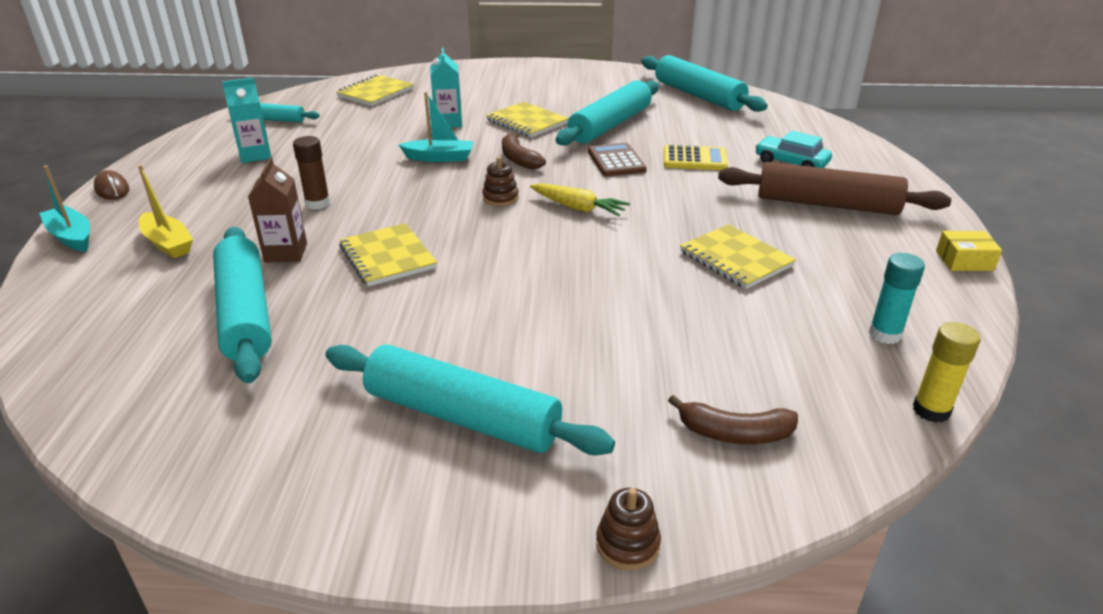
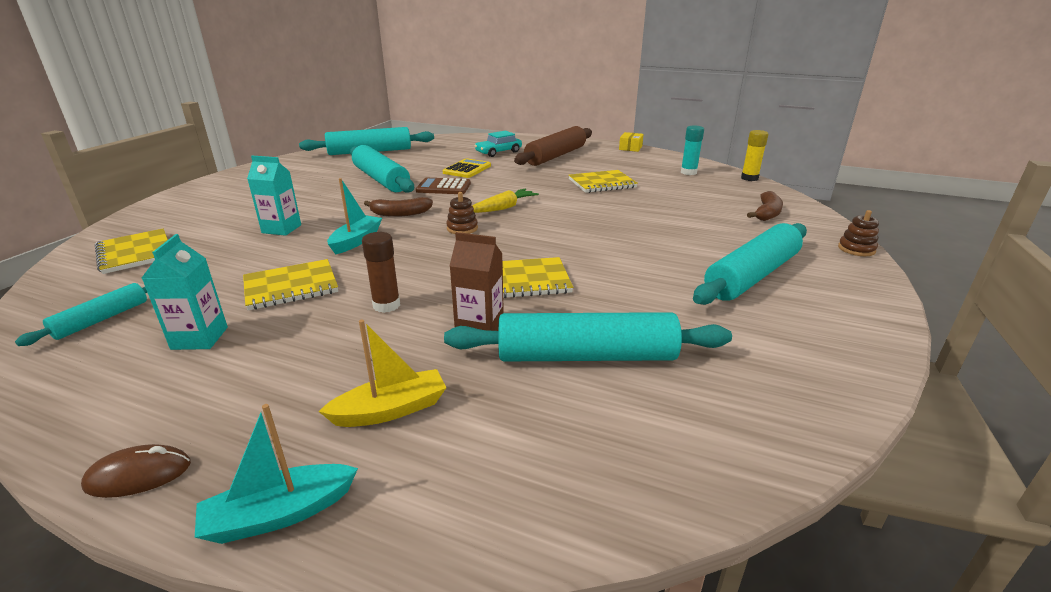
camera: 70 degrees left, 5 degrees down
(527, 122) = (332, 202): yellow notebook -> yellow notebook (291, 287)

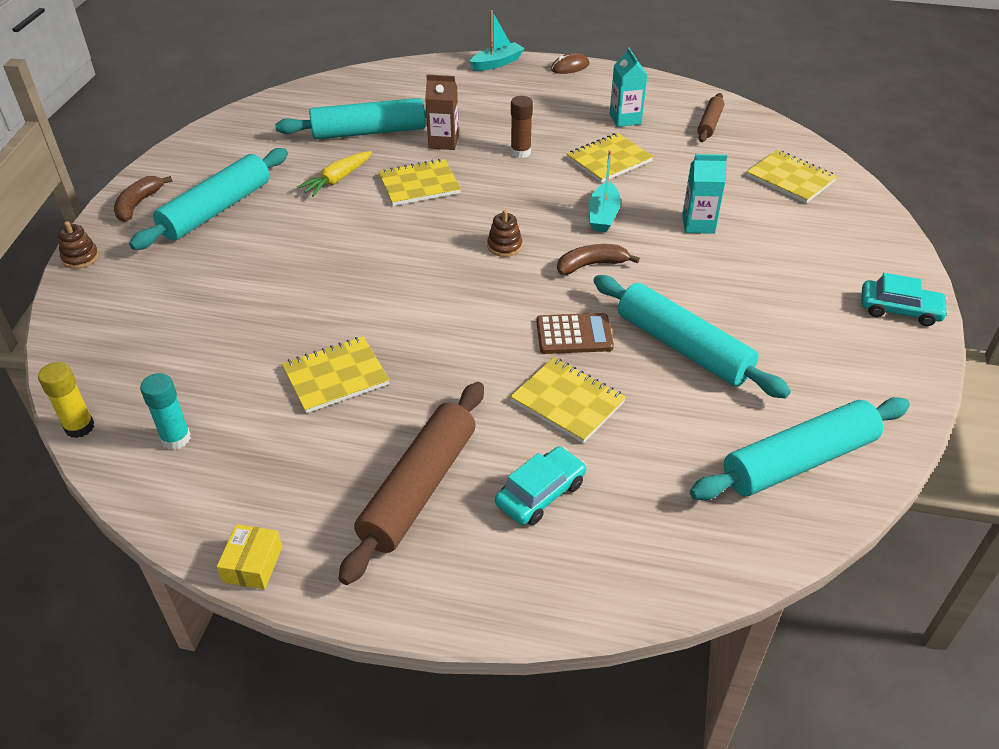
camera: 170 degrees right, 15 degrees up
(102, 319) = (709, 124): turquoise rolling pin -> brown rolling pin
(223, 182) = (899, 310): none -> turquoise car
(391, 410) = (475, 97): yellow boat -> none
(467, 169) = (568, 401): yellow calculator -> yellow notebook
(503, 208) = (470, 291): yellow carrot -> yellow carrot (337, 179)
(767, 213) = (128, 317): brown banana -> brown banana (138, 204)

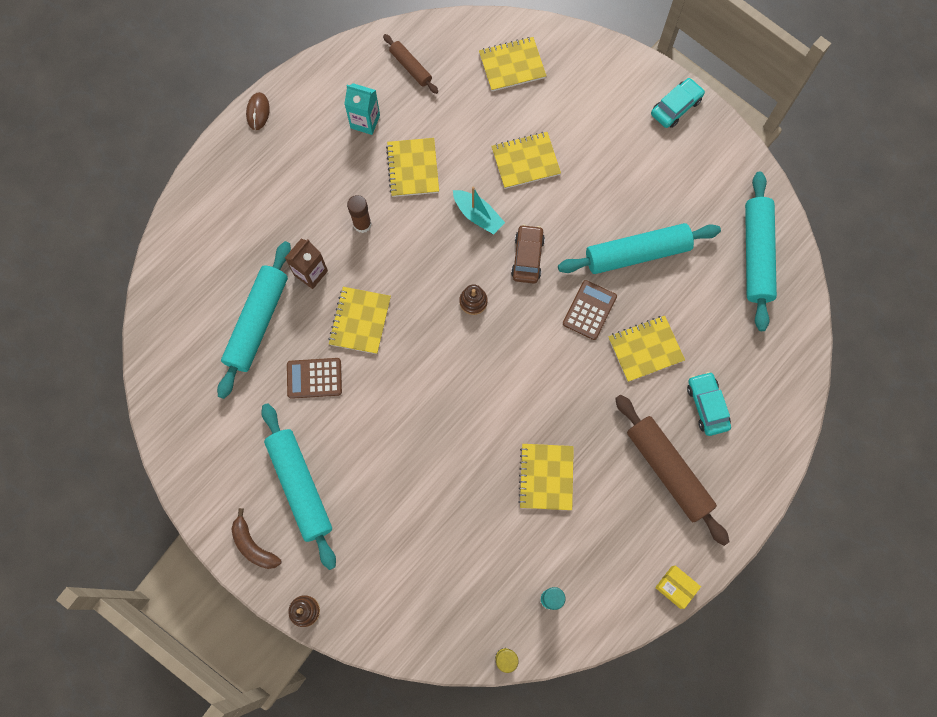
camera: 60 degrees left, 30 degrees up
(337, 179) = (314, 378): yellow carrot -> brown calculator
(497, 63) = (211, 165): turquoise boat -> none
(591, 265) = (527, 257): brown banana -> brown car
(698, 224) = (525, 161): turquoise carton -> yellow notebook

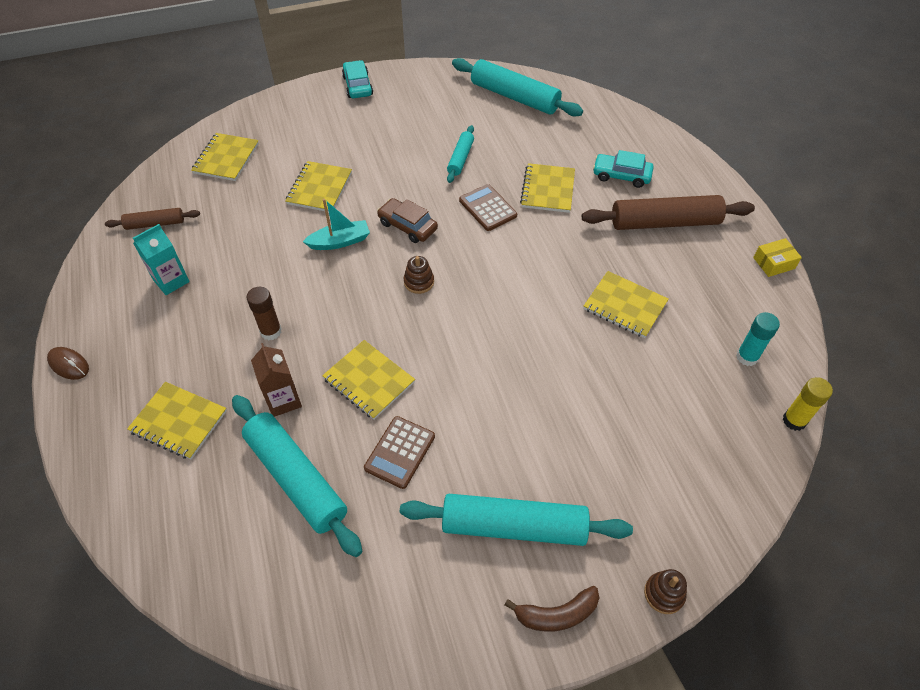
camera: 60 degrees left, 20 degrees down
(413, 168) = (252, 267): yellow notebook -> yellow notebook (178, 422)
(637, 253) = (460, 158): turquoise rolling pin -> turquoise rolling pin, size x0.53

